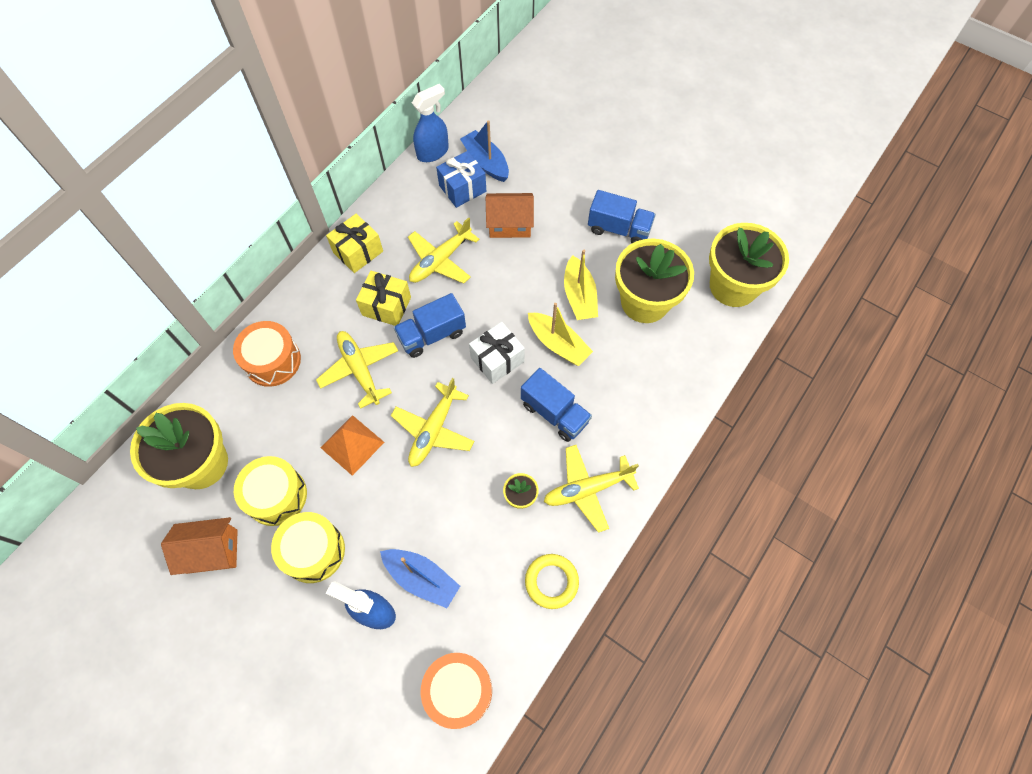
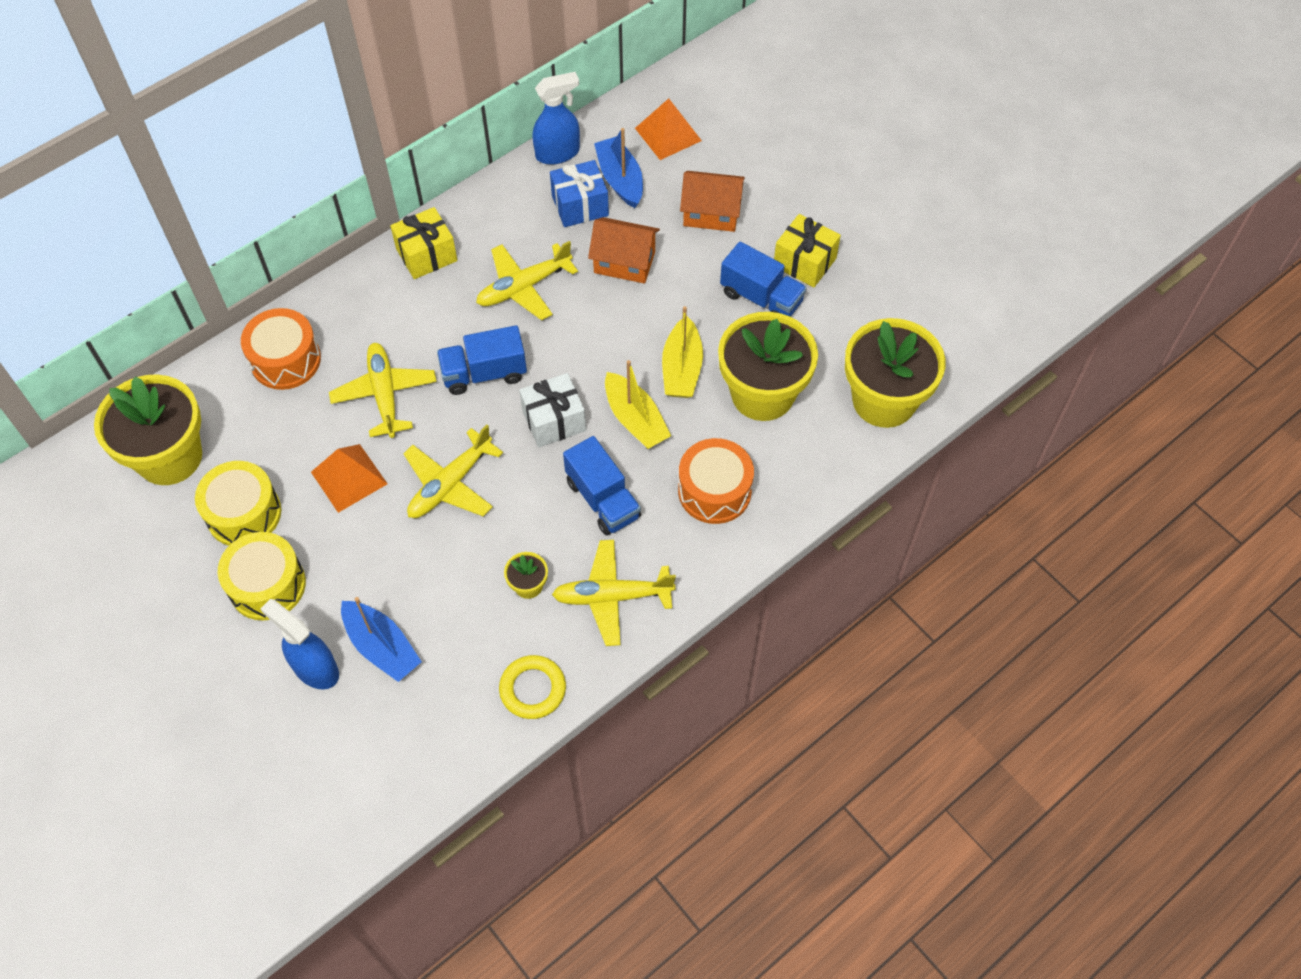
camera: 15 degrees right, 5 degrees down
(212, 551) = (153, 556): orange house -> orange house (711, 213)
(386, 306) = (440, 327): yellow gift -> yellow gift (804, 262)
(458, 690) = (384, 778): orange drum -> orange drum (714, 491)
(510, 121) = (668, 134): none -> orange pyramid

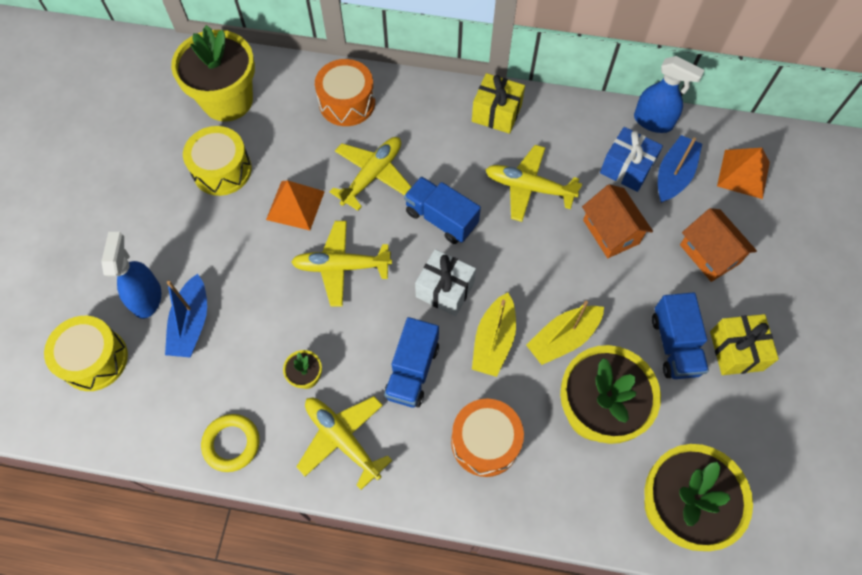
camera: 50 degrees right, 5 degrees up
(267, 585) = (183, 223): yellow drum -> yellow drum (94, 359)

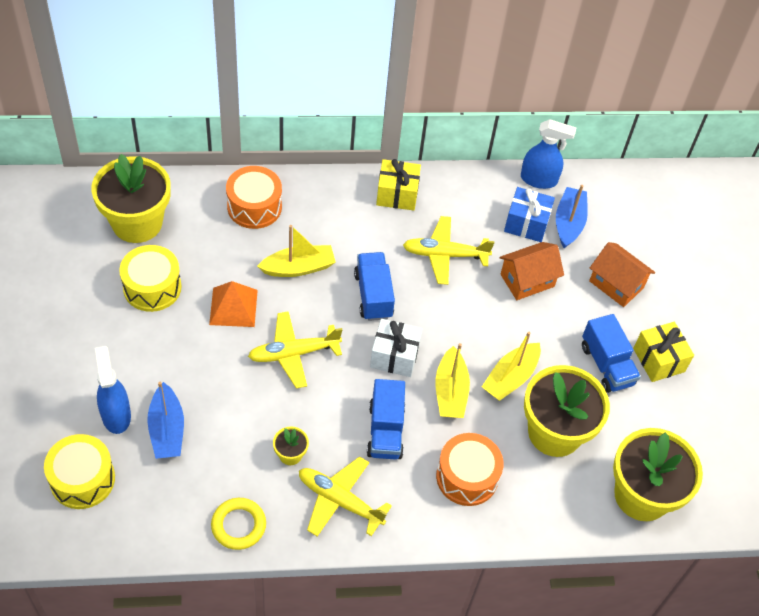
camera: 20 degrees left, 10 degrees down
(372, 175) = (298, 268): yellow plane -> yellow boat
(441, 218) = (373, 295): blue truck -> blue truck turned 60 degrees clockwise
(611, 232) = (527, 280): orange house -> orange house turned 75 degrees counterclockwise
(743, 174) = (627, 212): orange pyramid -> none

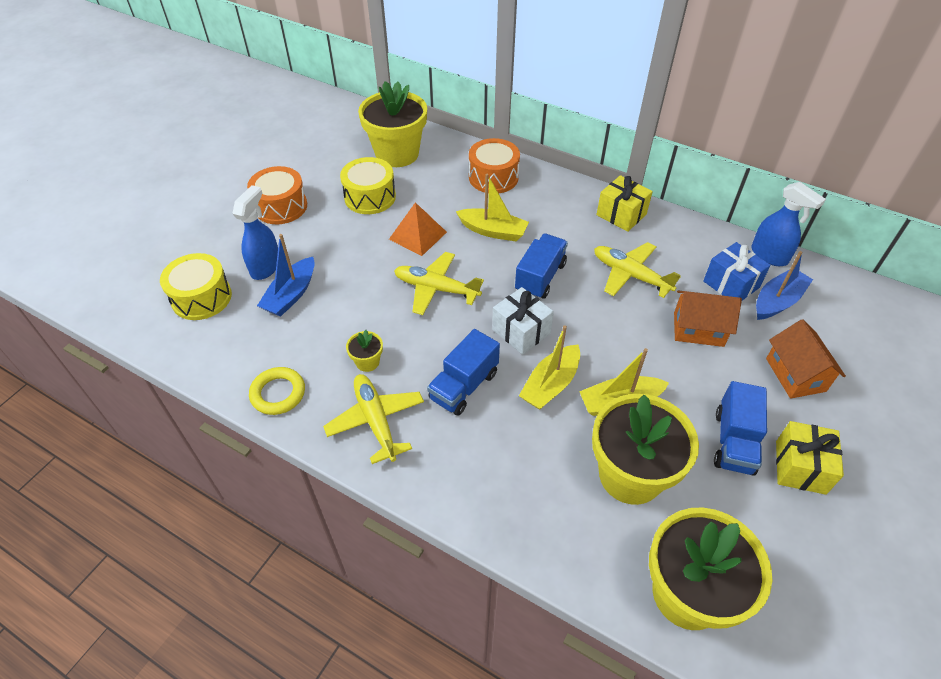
camera: 40 degrees right, 5 degrees down
(467, 477) = (508, 466): orange drum -> orange drum (281, 206)

